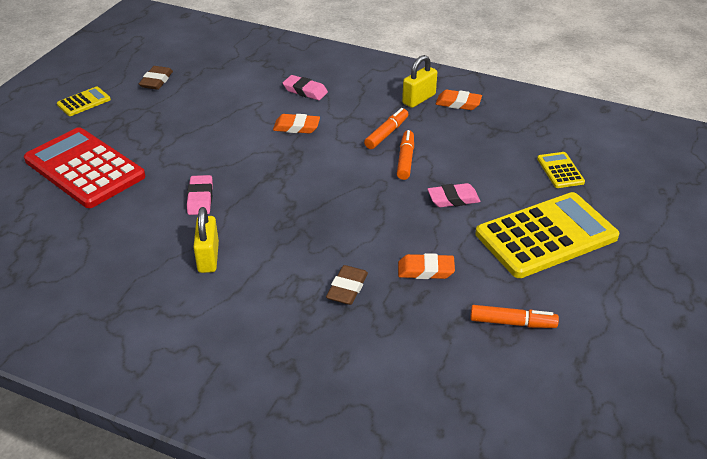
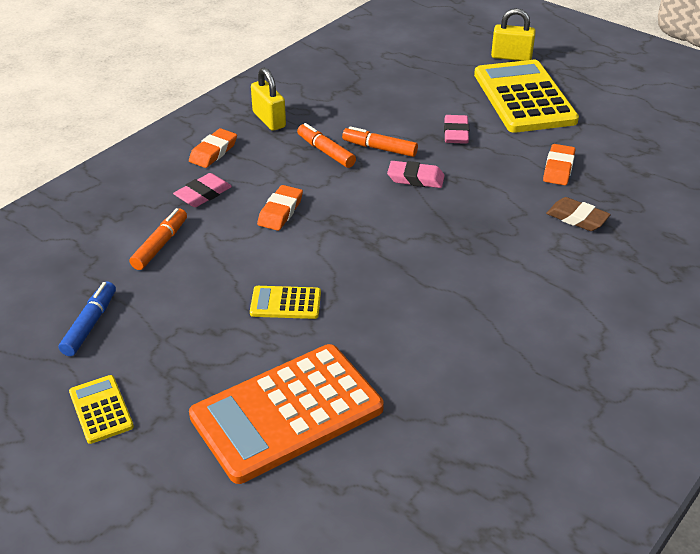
camera: 75 degrees left, 0 degrees up
(84, 168) = (287, 413): red calculator -> orange calculator
(156, 81) = (90, 324): brown eraser -> blue marker
(200, 198) = (396, 305): pink eraser -> pink eraser (415, 178)
(208, 257) = (510, 308): yellow padlock -> yellow padlock (511, 57)
(458, 103) = (291, 98): orange eraser -> orange eraser (213, 152)
(512, 323) = (633, 138): orange marker -> orange marker (160, 245)
(560, 170) = (432, 70): yellow calculator -> yellow calculator (285, 303)

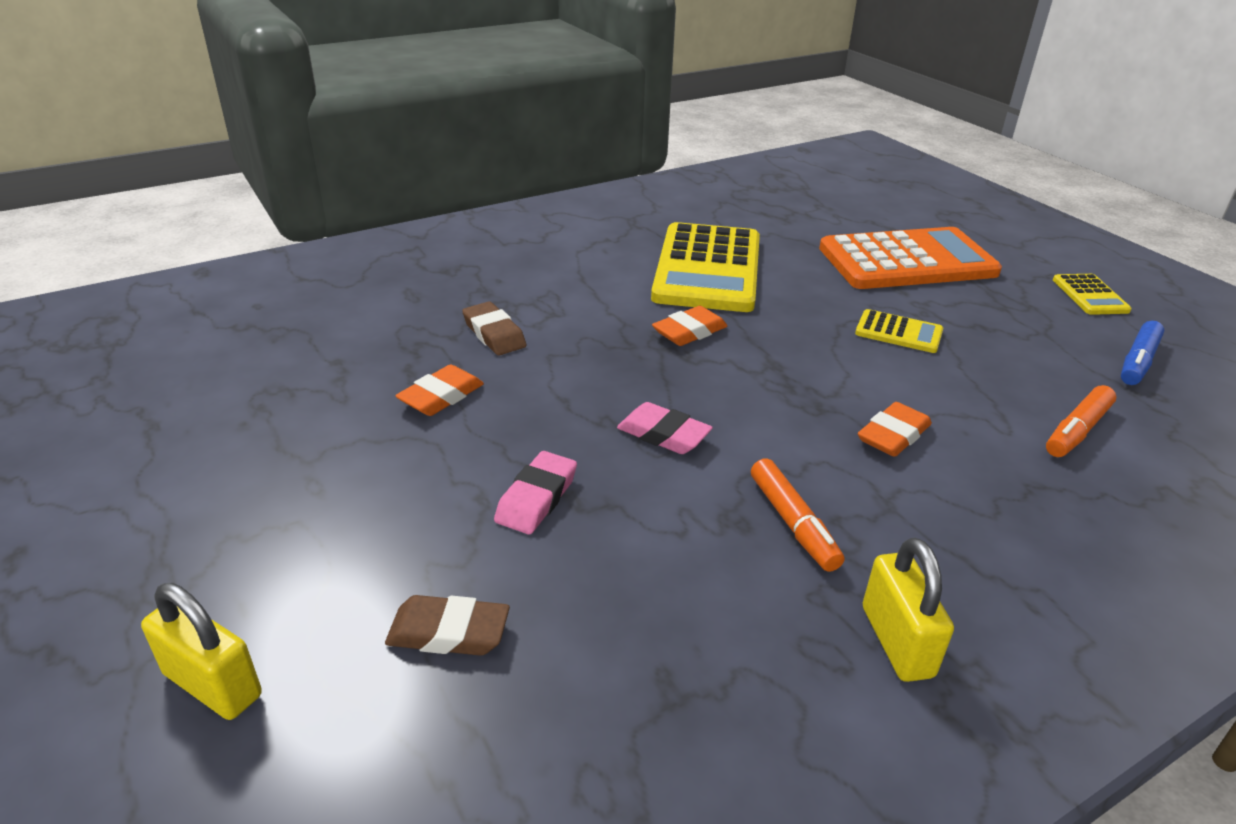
camera: 160 degrees left, 5 degrees down
(203, 194) = (1024, 495): pink eraser -> none
(213, 152) = (1019, 583): orange eraser -> orange eraser (689, 332)
(379, 148) = (692, 504): orange marker -> none
(447, 84) = (448, 632): none -> brown eraser
(524, 97) = (334, 544): yellow calculator -> yellow calculator (707, 269)

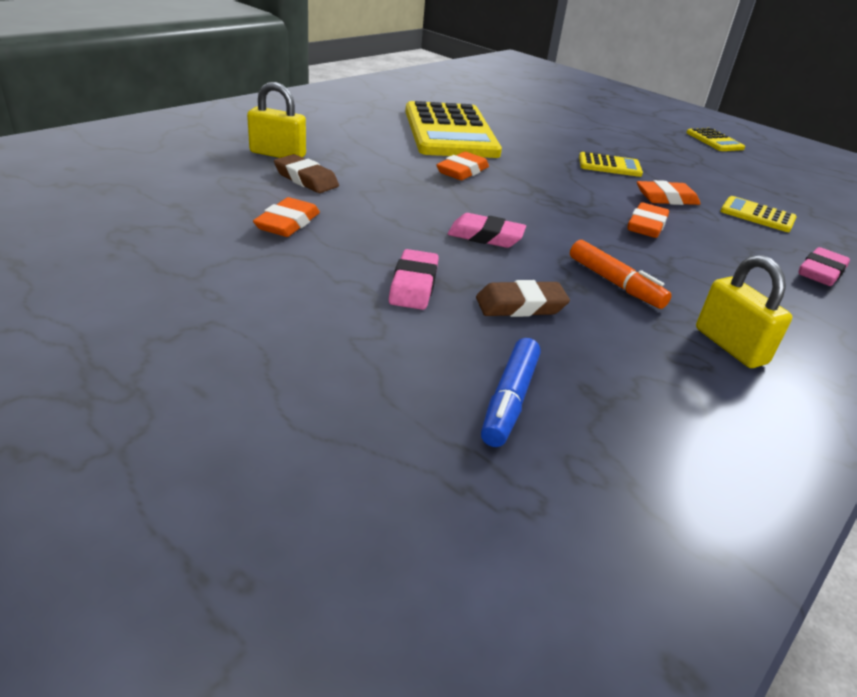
camera: 20 degrees left, 0 degrees up
(213, 685) = (207, 451): yellow padlock -> yellow padlock (278, 154)
(448, 632) = (400, 383): brown eraser -> brown eraser (520, 305)
(907, 261) = (587, 124): orange calculator -> none
(950, 392) = (666, 198): none -> orange eraser
(1077, 431) = (757, 215): orange marker -> yellow calculator
(1118, 538) = (821, 272): none -> pink eraser
(1138, 362) = (766, 176): blue marker -> blue marker (509, 400)

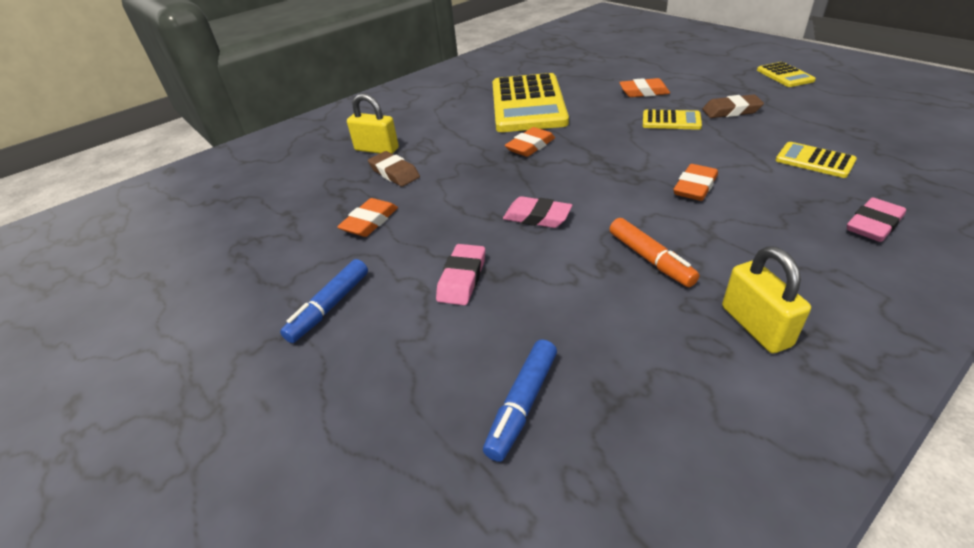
camera: 15 degrees right, 5 degrees up
(258, 301) = (329, 307): none -> blue marker
(520, 305) = (554, 293): brown eraser -> brown eraser (731, 111)
(666, 198) = (721, 152): orange eraser -> orange eraser (643, 92)

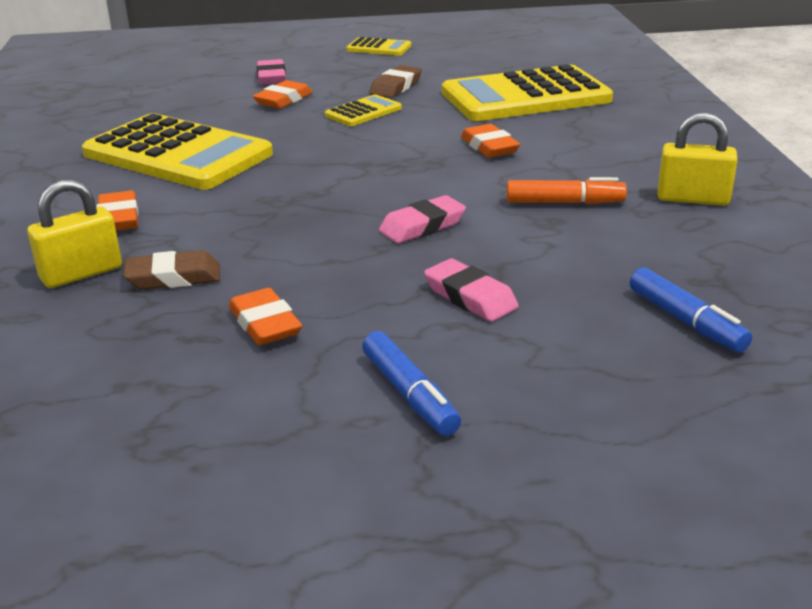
camera: 60 degrees left, 10 degrees down
(530, 146) = (277, 184): orange eraser -> orange eraser (119, 218)
(814, 160) = (525, 96): yellow calculator -> yellow calculator, size x2.24
(873, 225) = (631, 117): pink eraser -> pink eraser (271, 77)

